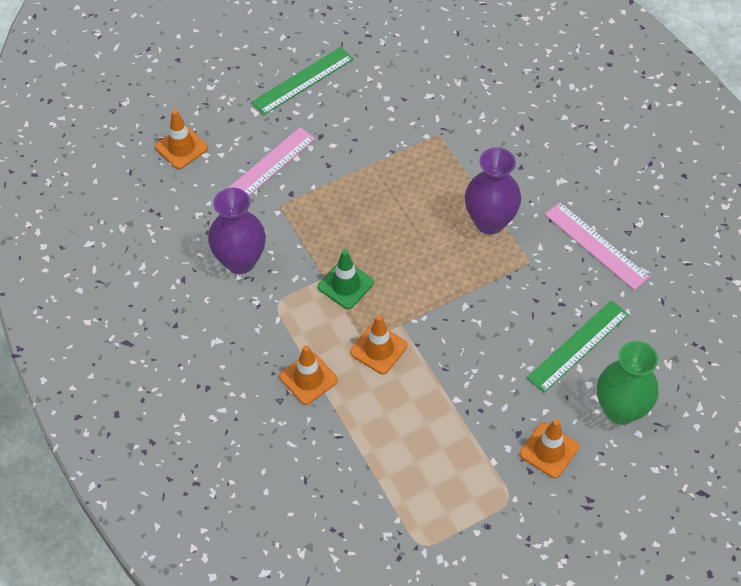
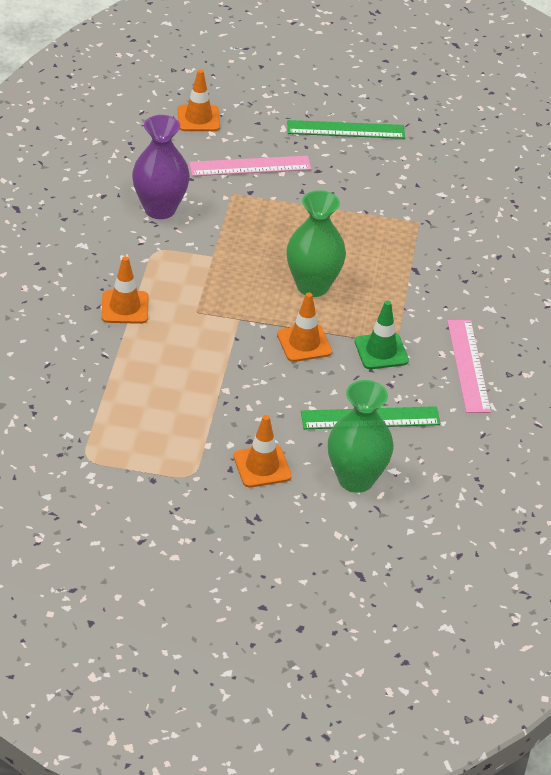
camera: 35 degrees right, 15 degrees down
(345, 285) = (224, 270): green traffic cone -> green traffic cone (381, 351)
(378, 349) = (202, 323): orange traffic cone -> orange traffic cone (304, 343)
(423, 252) = (312, 286): none -> green vase
(489, 221) = (393, 299): purple vase -> none

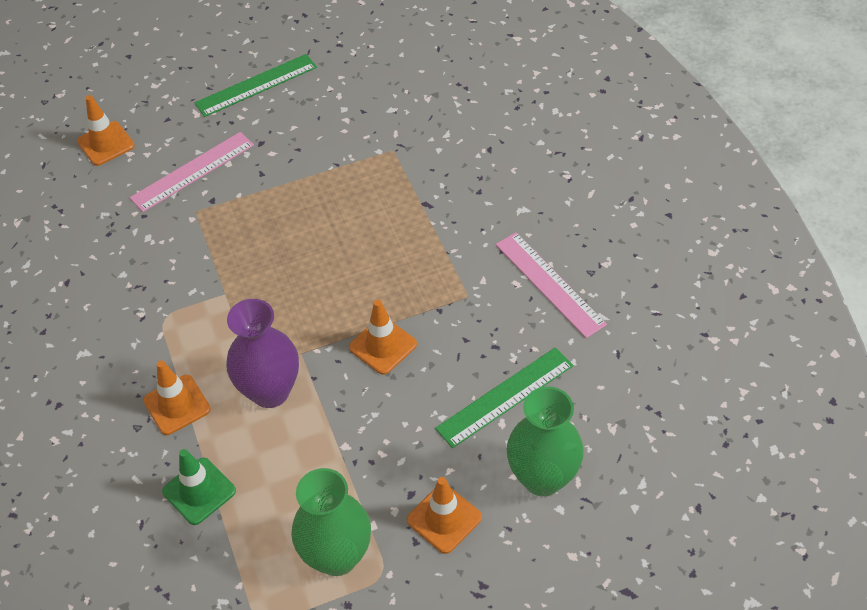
camera: 25 degrees left, 10 degrees up
(160, 209) = (135, 267): purple vase -> purple vase (270, 391)
(312, 286) = (345, 275): green vase -> green vase (337, 556)
(381, 351) = (460, 313): green traffic cone -> green traffic cone (199, 491)

